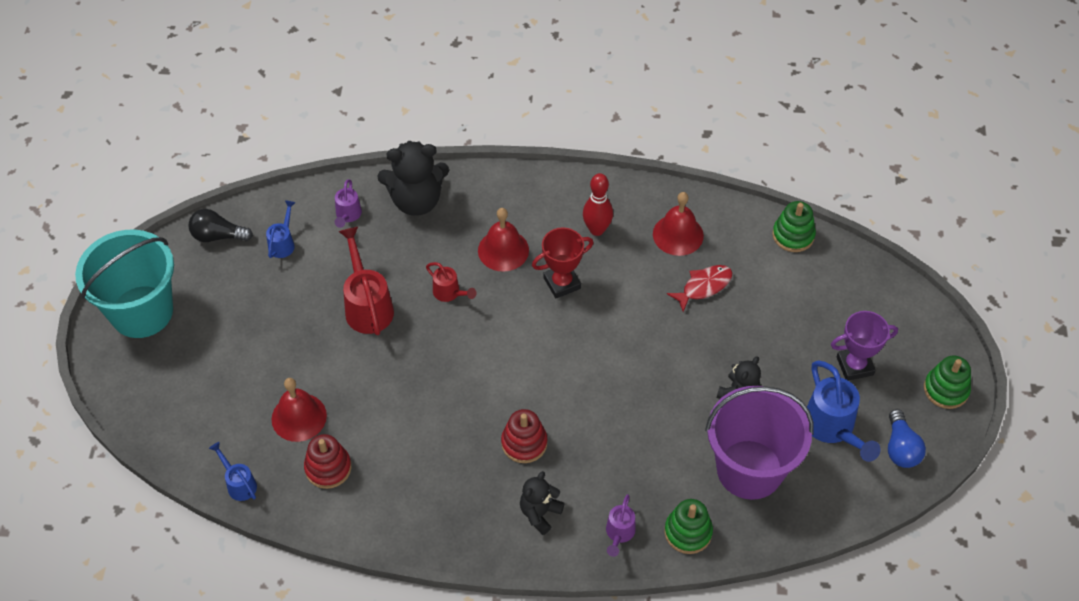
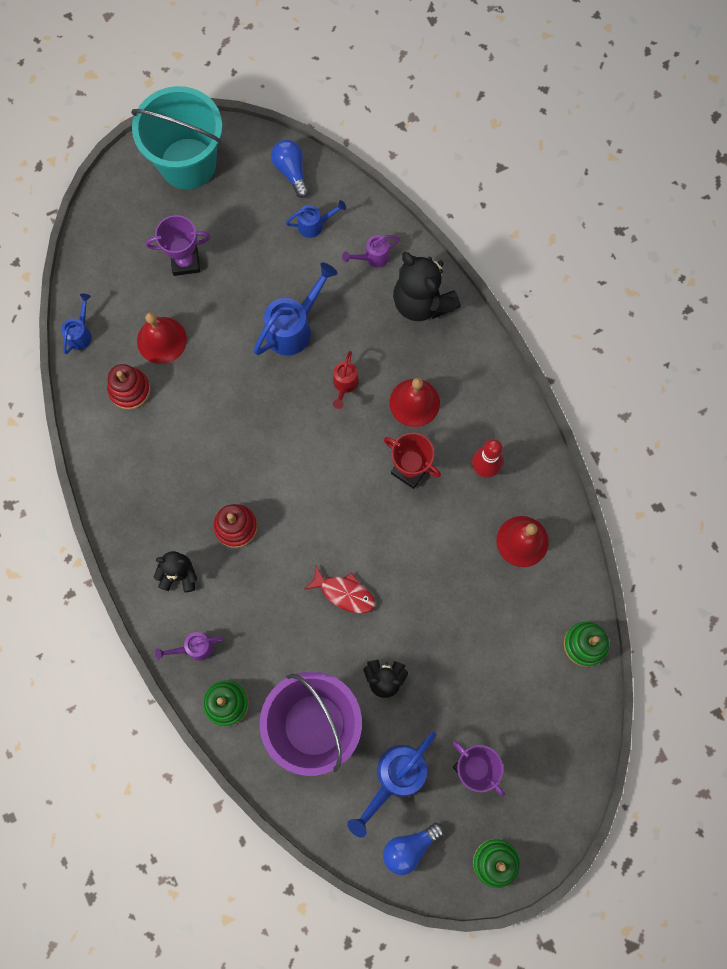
camera: 60 degrees right, 20 degrees up
(218, 236) = (291, 171): black light bulb -> blue light bulb
(237, 360) = (185, 262): none -> purple trophy
(367, 305) = (293, 327): red watering can -> blue watering can
(704, 286) = (479, 592): red fish -> red fish (344, 593)

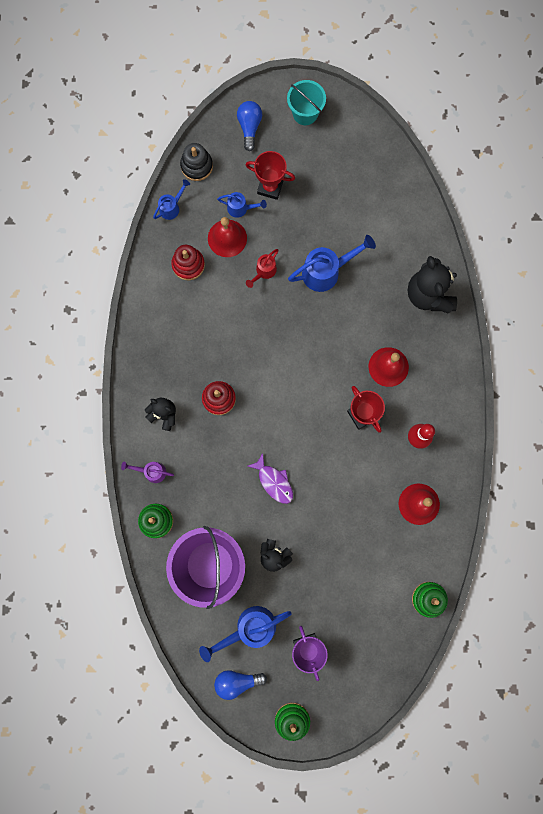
camera: 25 degrees right, 5 degrees up
(89, 274) = (197, 166): none -> black stacking toy
(185, 262) = (270, 187): purple trophy -> red trophy
(188, 163) = (305, 113): turquoise bucket -> turquoise bucket, size x0.56
(291, 171) = (378, 152): blue light bulb -> blue light bulb (249, 127)
(314, 225) = (377, 201): blue watering can -> blue watering can (240, 208)
(344, 384) = (343, 330): red watering can -> red watering can (264, 272)
(344, 593) = (274, 482): red fish -> purple fish
(373, 257) = (408, 244): purple watering can -> none

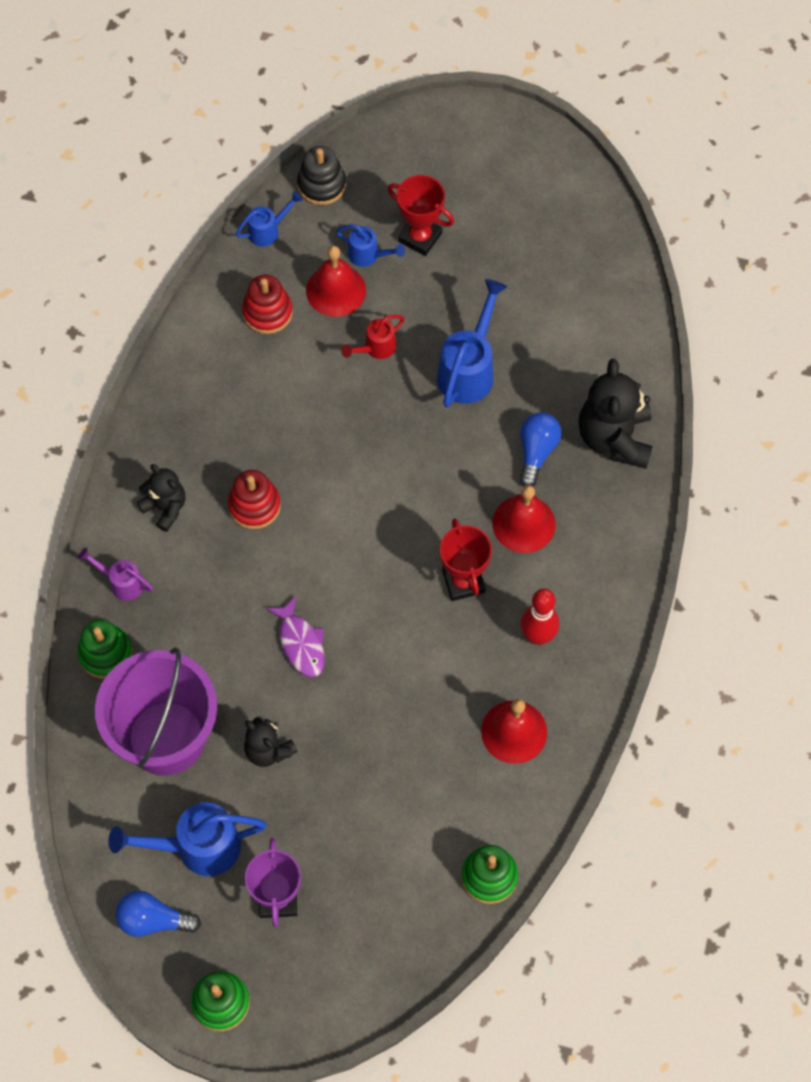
camera: 15 degrees right, 15 degrees down
(249, 127) = (414, 151): blue light bulb -> blue light bulb (536, 452)
(305, 113) = (501, 152): turquoise bucket -> none
(326, 271) = (469, 369): blue watering can -> blue watering can turned 60 degrees counterclockwise

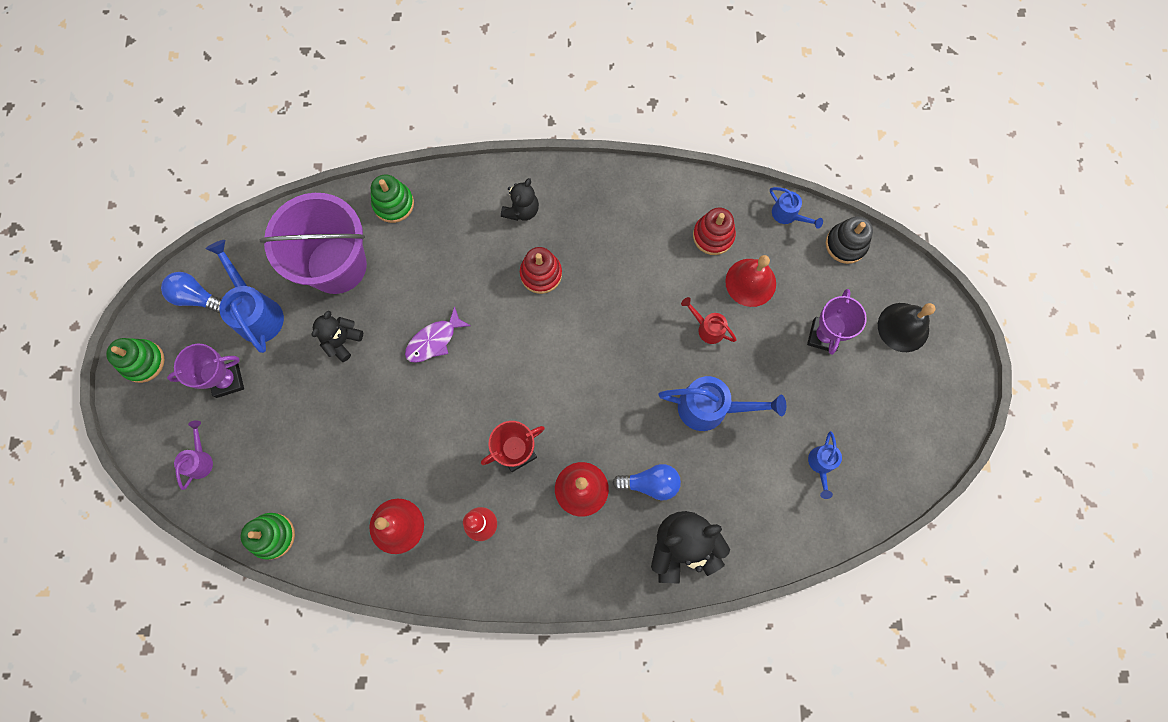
camera: 75 degrees right, 10 degrees up
(122, 583) = (452, 198): purple watering can -> purple watering can (200, 460)
(153, 920) = (196, 297): blue light bulb -> blue light bulb turned 60 degrees counterclockwise
(368, 255) = (792, 299): blue watering can -> blue watering can (821, 465)
(420, 237) = (823, 336): red trophy -> purple trophy
(433, 160) = (903, 327): none -> black bell

